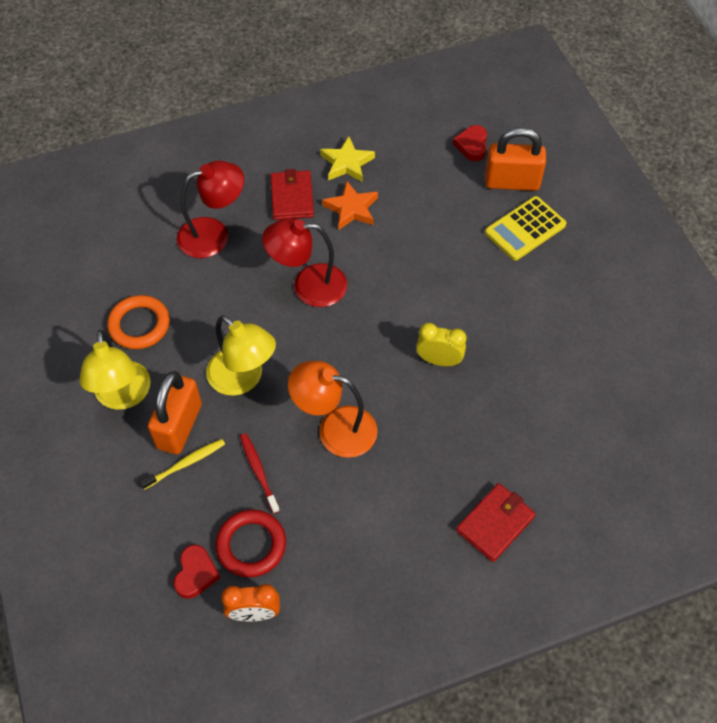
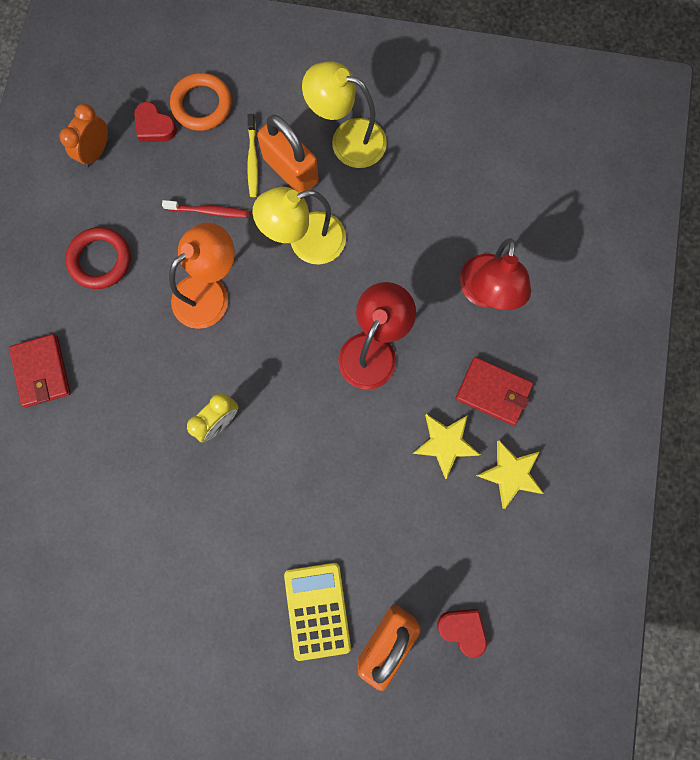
camera: 120 degrees right, 20 degrees up
(139, 325) = (415, 182): orange ring -> orange ring (202, 105)
(251, 545) = (150, 175): red ring -> red ring (100, 260)
(351, 209) = (445, 443): orange star -> yellow star

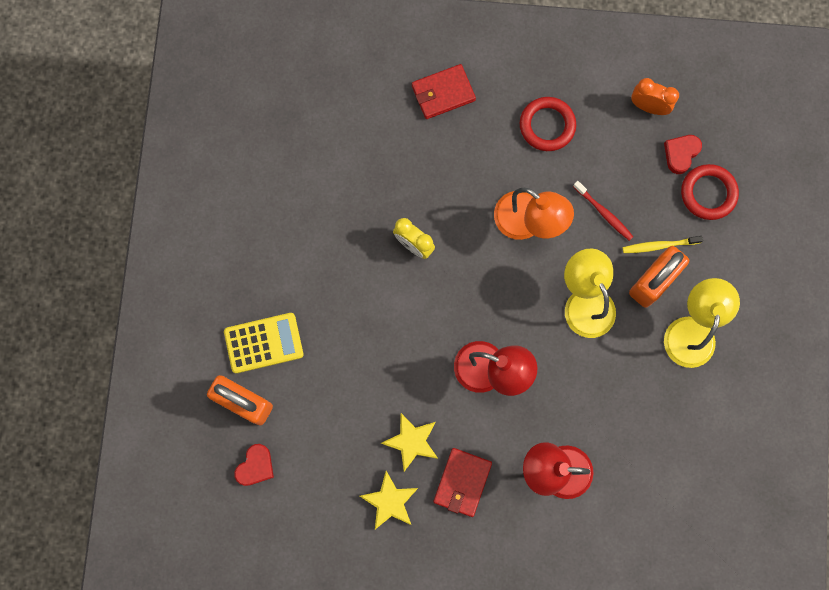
camera: 85 degrees right, 0 degrees up
(202, 105) = (708, 193): orange ring -> red ring
(209, 211) = (604, 213): red toothbrush -> red toothbrush turned 45 degrees counterclockwise

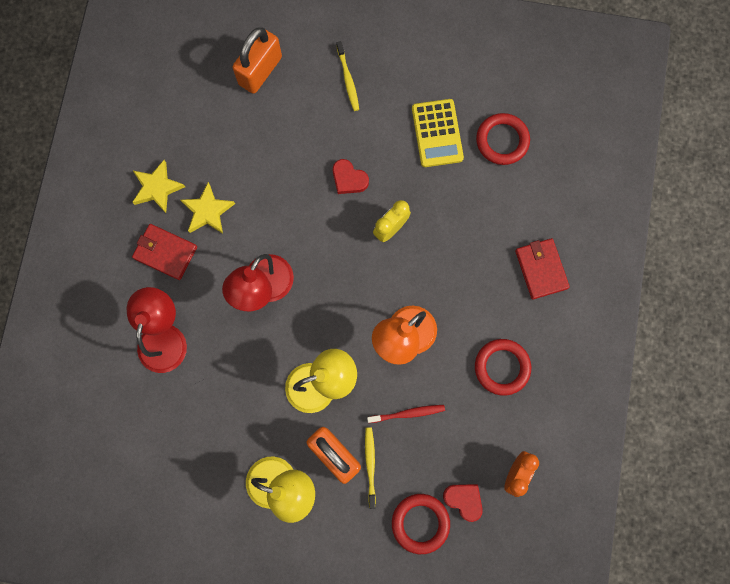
camera: 95 degrees right, 0 degrees up
(248, 304) = (348, 79): none -> yellow toothbrush
(255, 466) = (203, 77): red heart -> red heart (349, 179)
(263, 343) = (311, 90): yellow calculator -> yellow calculator (437, 133)
(308, 138) = (502, 140): none -> red ring
(604, 213) = (408, 413): red toothbrush -> red toothbrush turned 150 degrees counterclockwise

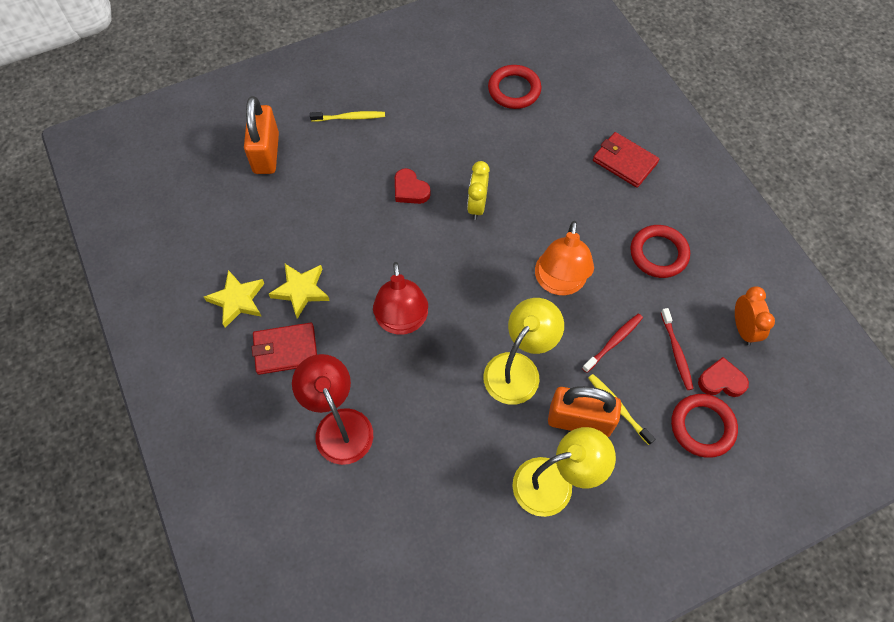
camera: 35 degrees left, 15 degrees down
(348, 79) = (350, 117): yellow toothbrush -> yellow toothbrush turned 45 degrees counterclockwise
(349, 179) = (410, 190): red heart -> red heart turned 45 degrees clockwise
(437, 133) = (457, 114): yellow calculator -> none
(448, 455) = (676, 352): none -> red toothbrush

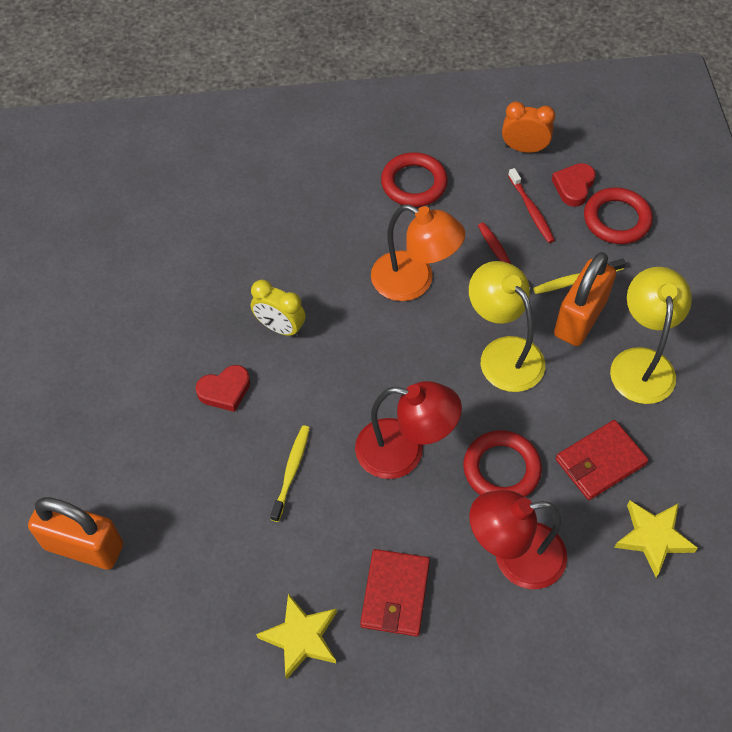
camera: 70 degrees left, 5 degrees down
(301, 290) = (317, 555): yellow star -> yellow star (653, 537)
(350, 117) = (79, 428): yellow toothbrush -> yellow toothbrush (291, 471)
(514, 90) = (134, 239): red ring -> red ring (501, 469)
(624, 162) = (287, 171): red wallet -> red wallet (600, 462)
(676, 352) = (531, 210): red toothbrush -> red toothbrush turned 60 degrees clockwise

